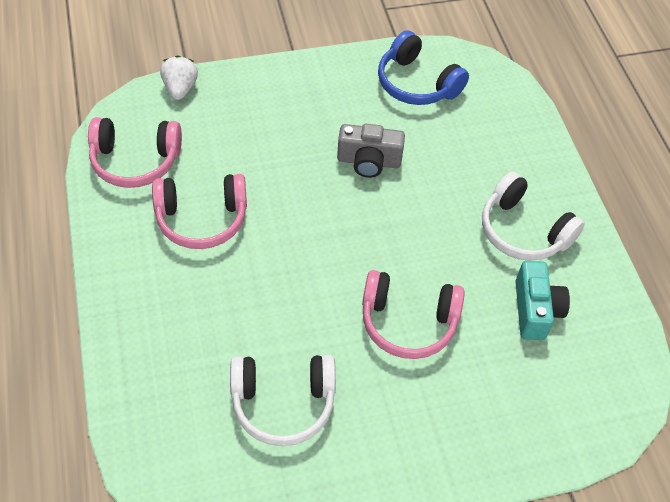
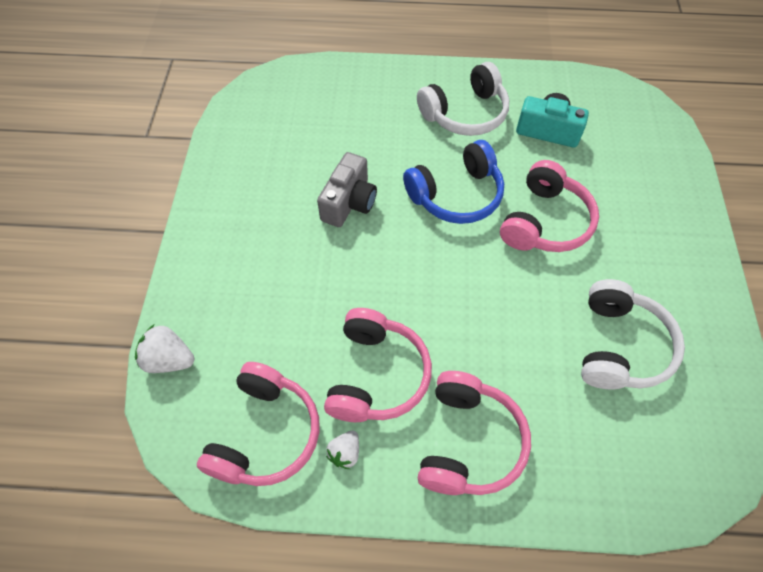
camera: 70 degrees left, 5 degrees up
(131, 213) = (345, 453): none -> white strawberry
(158, 294) = (468, 442): none -> pink headphones
(416, 83) = (264, 138): blue headphones -> blue headphones (456, 195)

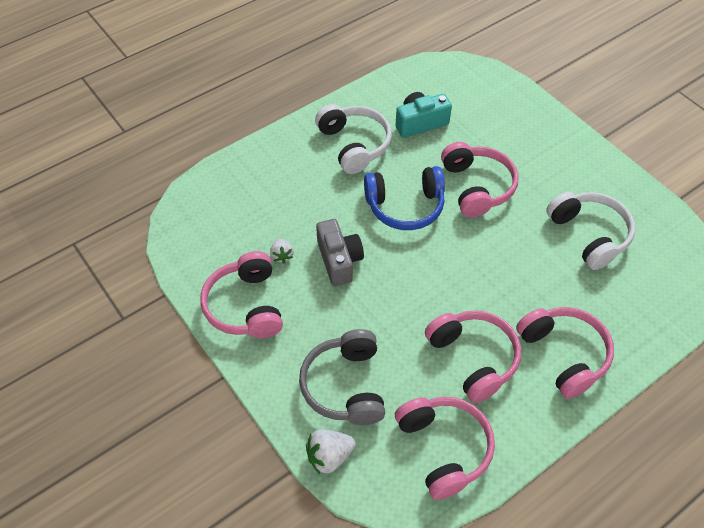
camera: 40 degrees left, 5 degrees down
(237, 187) = (245, 305): none -> pink headphones
(243, 311) = (345, 385): none -> grey headphones
(345, 453) = (503, 419): white strawberry -> white strawberry (282, 255)
(456, 195) = (405, 206): blue headphones -> blue headphones turned 60 degrees clockwise
(465, 113) = (354, 145): white headphones -> white headphones turned 45 degrees counterclockwise

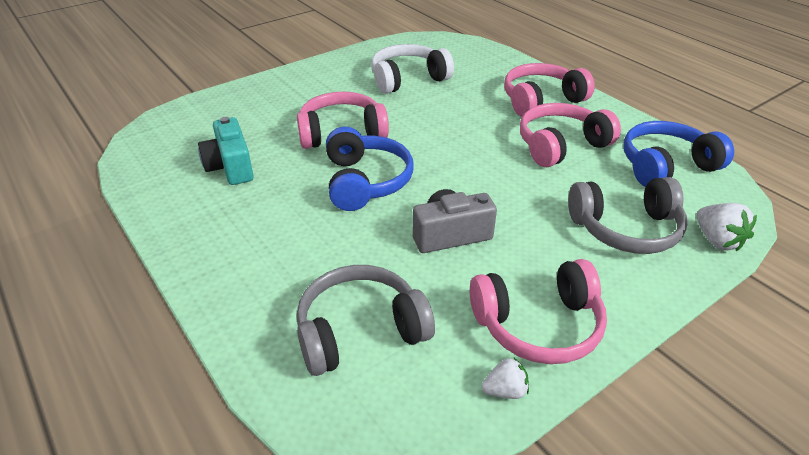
camera: 90 degrees left, 15 degrees down
(249, 209) = (360, 331): none -> grey headphones
(282, 255) = (447, 289): white strawberry -> white strawberry (505, 391)
(354, 145) = (252, 222): white headphones -> none
(444, 448) = (666, 166): pink headphones -> blue headphones

